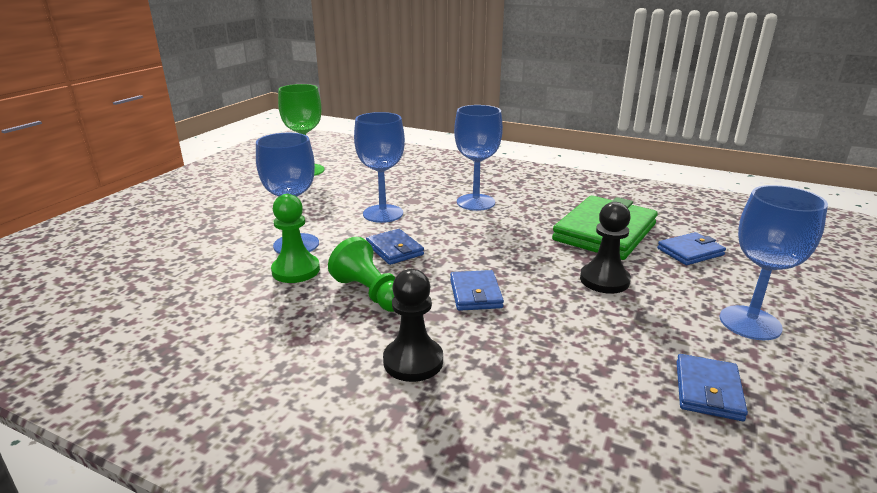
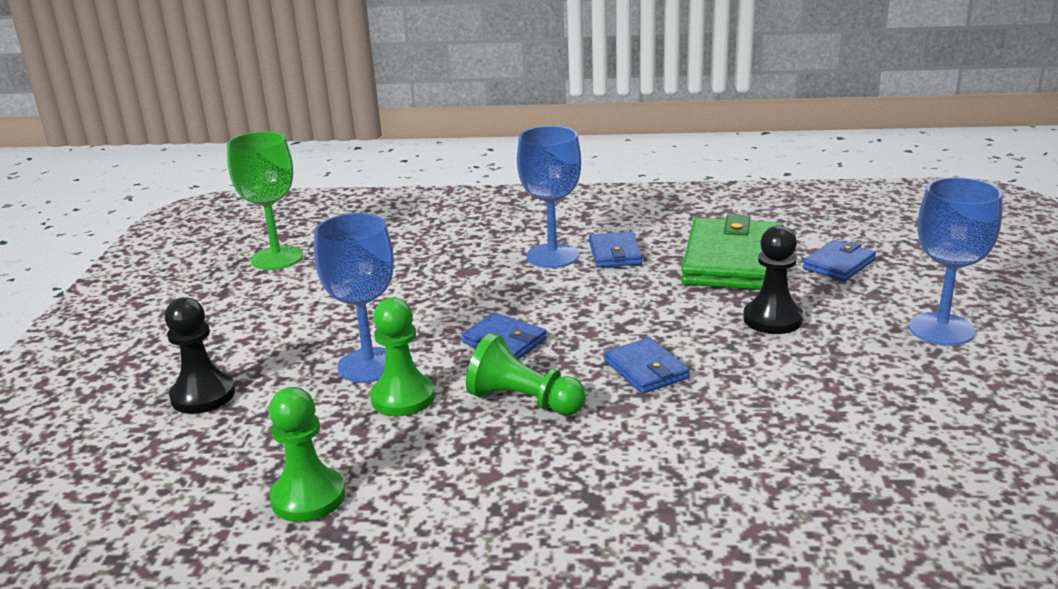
camera: 20 degrees left, 0 degrees up
(175, 320) = (308, 497): none -> green pawn
(383, 213) = (446, 297): blue goblet -> none
(413, 361) = (640, 461): black pawn -> black pawn (203, 395)
(708, 390) = (943, 406): blue wallet -> blue wallet (615, 253)

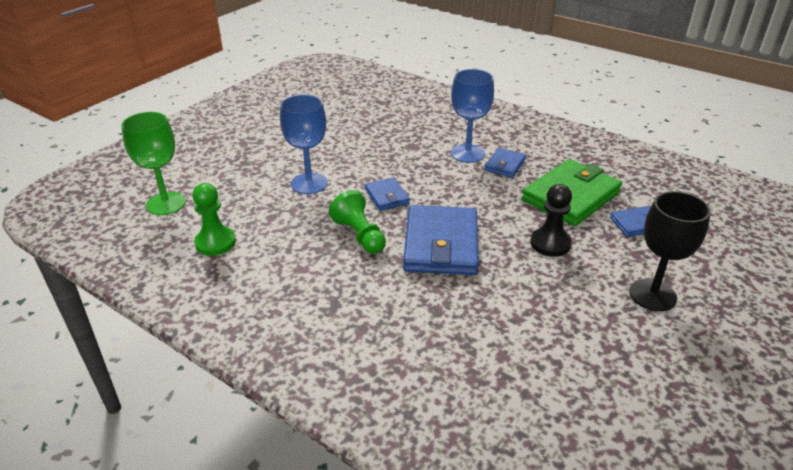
camera: 30 degrees right, 10 degrees up
(203, 395) = (224, 170): black pawn -> none
(277, 258) = (328, 104): green goblet -> green goblet (166, 204)
(403, 398) = (306, 208): green pawn -> none
(646, 370) = (441, 244): blue wallet -> blue wallet, size x1.97
(941, 329) = (652, 295): blue goblet -> black goblet

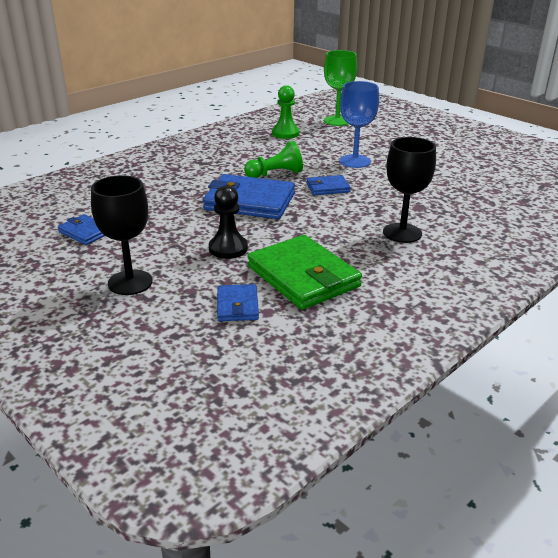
camera: 100 degrees right, 5 degrees down
(467, 153) = (402, 233): blue goblet -> black goblet
(505, 165) = (375, 250): blue wallet -> blue wallet (85, 232)

